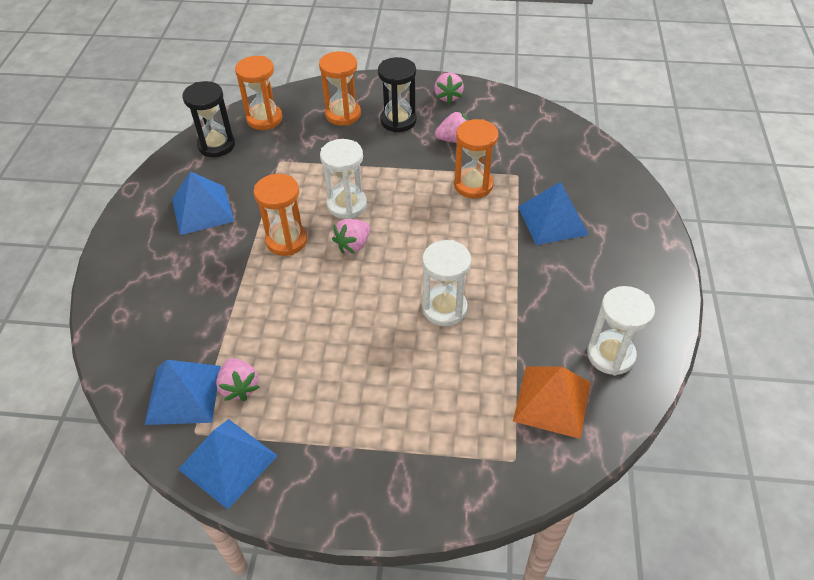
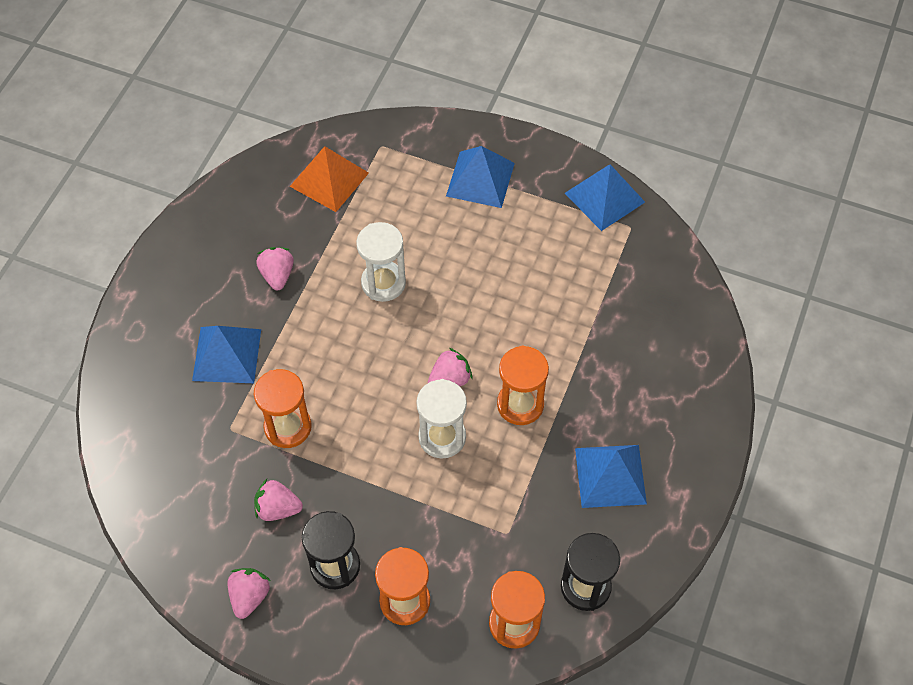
camera: 165 degrees left, 10 degrees up
(183, 394) = (639, 261): blue pyramid -> blue pyramid (480, 179)
(239, 387) = (589, 255): pink strawberry -> pink strawberry (277, 275)
(611, 355) = (258, 203): white hourglass -> none

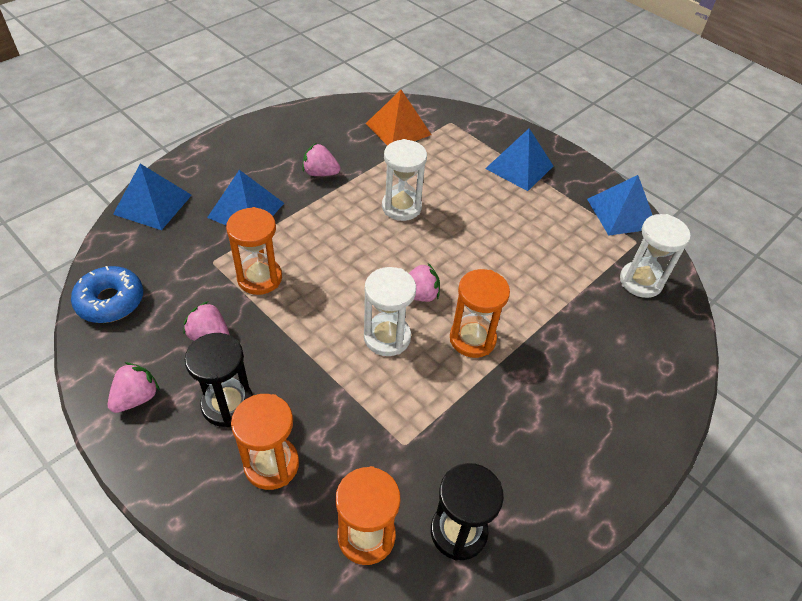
camera: 20 degrees right, 10 degrees down
(159, 515) = (110, 301): none -> blue donut
(277, 275) = (320, 173): pink strawberry -> pink strawberry turned 90 degrees counterclockwise
(610, 476) = (532, 434): blue pyramid -> blue pyramid (153, 204)
(649, 274) = (640, 281): none -> white hourglass

